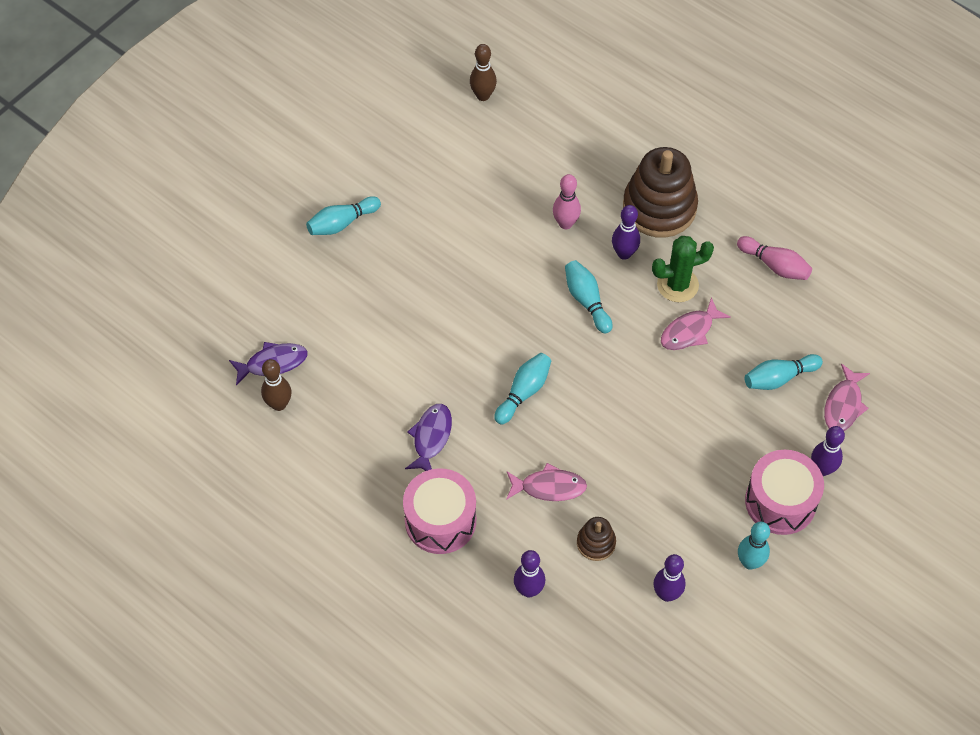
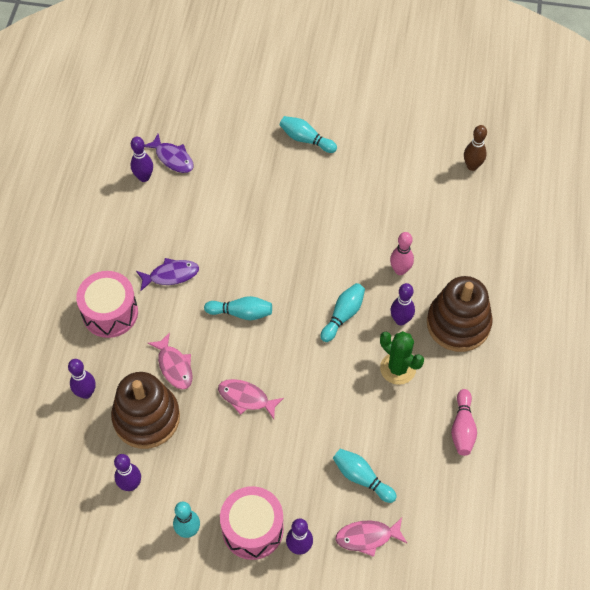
camera: 60 degrees right, 0 degrees up
(279, 404) = (144, 177): brown bowling pin -> purple bowling pin
(596, 543) = (146, 418): brown stacking toy -> brown stacking toy, size x2.11
(689, 331) = (362, 396): pink fish -> pink fish (246, 398)

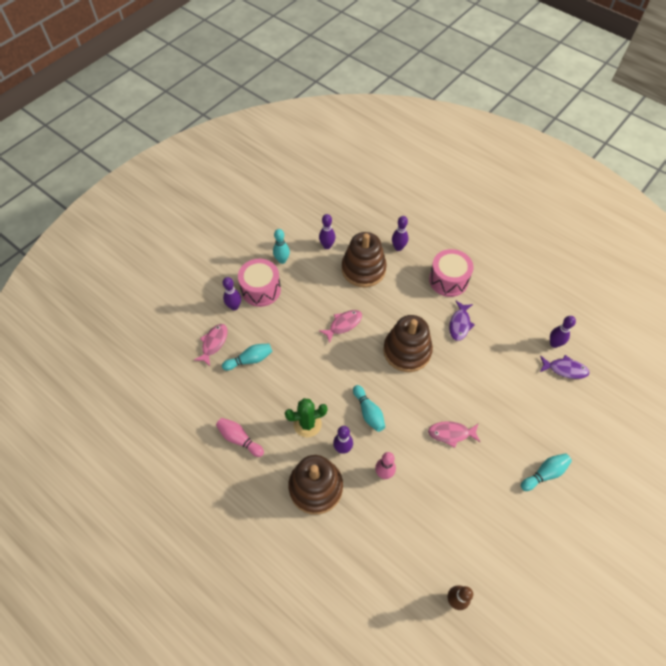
camera: 120 degrees right, 0 degrees up
(172, 158) = (565, 369): purple fish -> purple fish turned 150 degrees counterclockwise
(174, 366) = (389, 297): pink fish -> pink fish (451, 433)
(241, 313) = (407, 351): turquoise bowling pin -> brown stacking toy

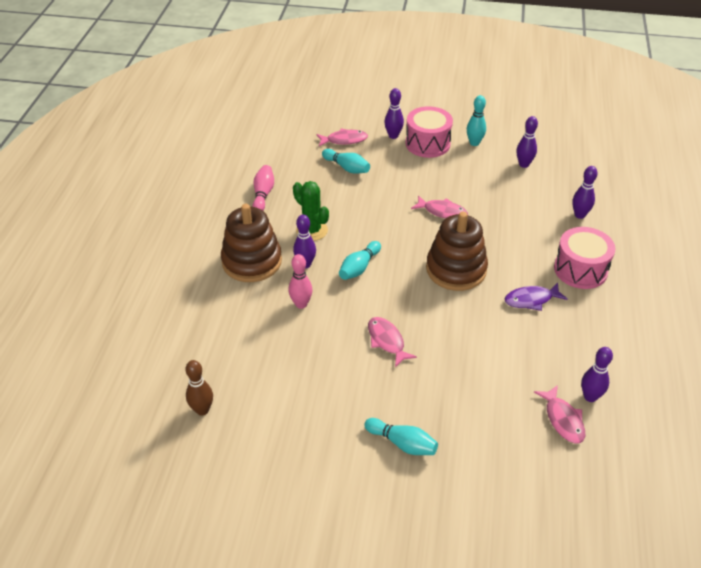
camera: 60 degrees right, 15 degrees down
(363, 269) = (523, 200): brown stacking toy -> none
(565, 369) = (563, 420): purple fish -> pink fish

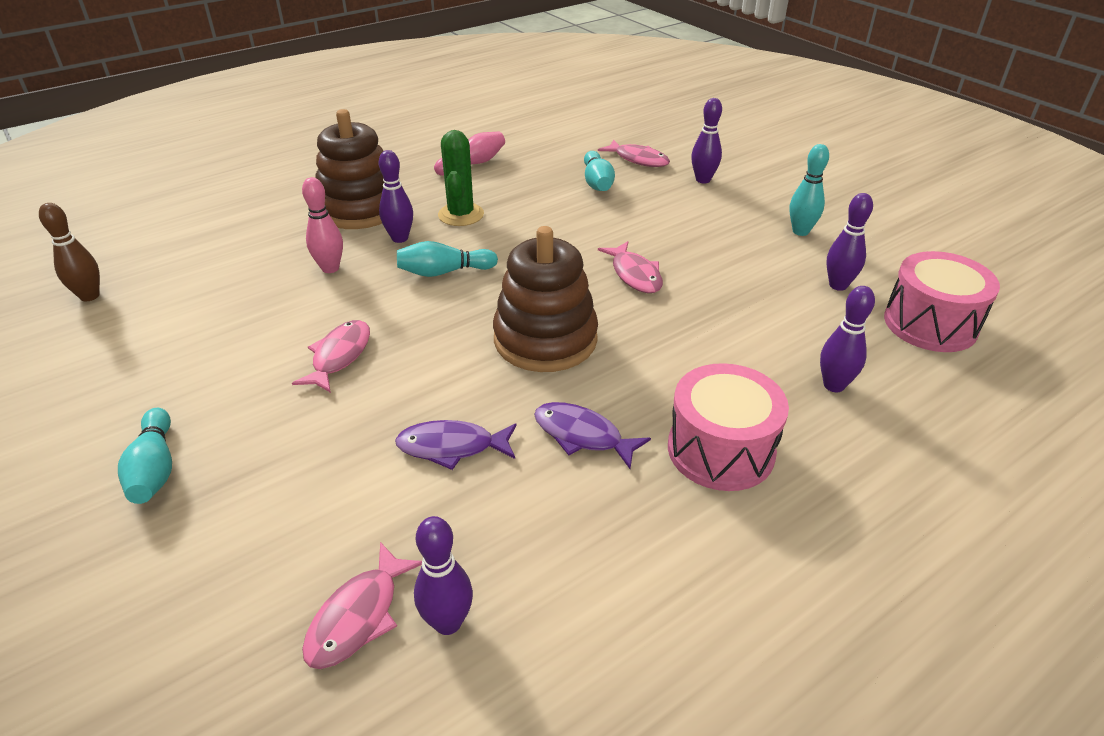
camera: 45 degrees right, 5 degrees down
(427, 144) = (734, 205): pink drum -> pink drum (930, 324)
(495, 341) = (452, 447): none -> purple fish

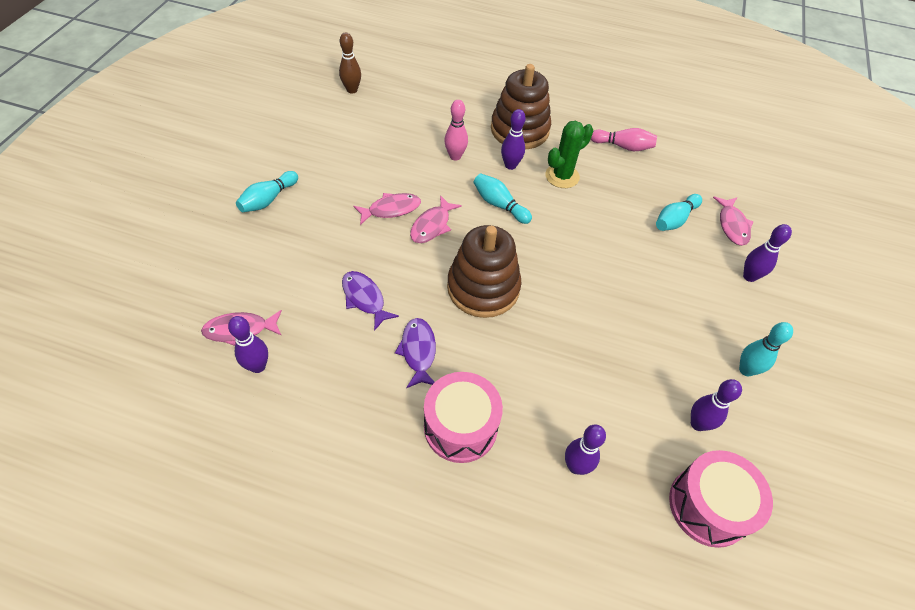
camera: 50 degrees right, 15 degrees up
(635, 275) = (589, 297): pink fish -> pink fish (432, 225)

